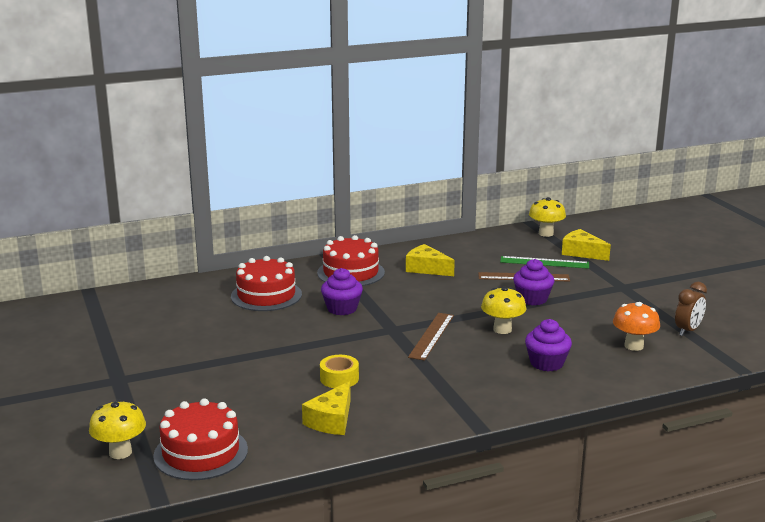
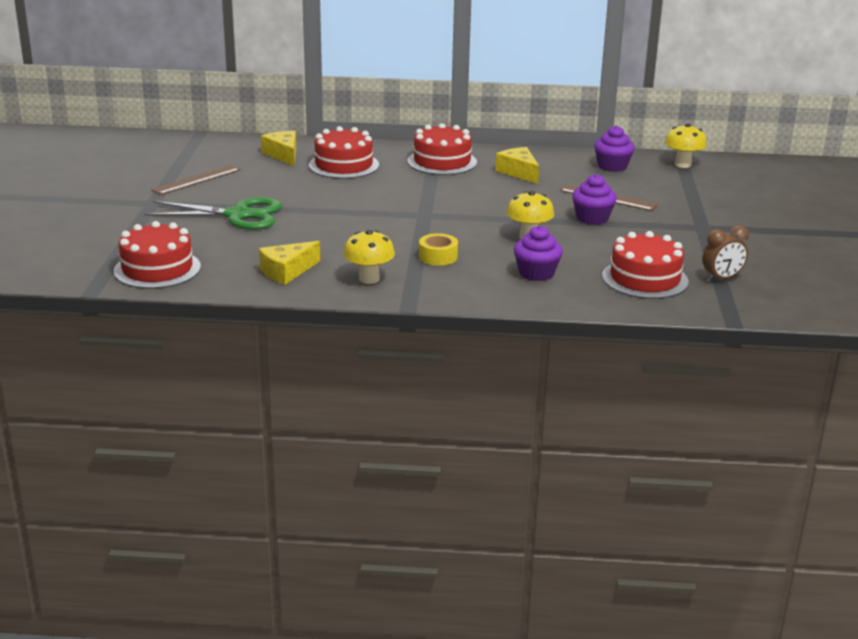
camera: 25 degrees right, 5 degrees up
(120, 452) = (98, 254): yellow mushroom -> yellow mushroom (369, 279)
(220, 371) = (238, 215): none -> green scissors
(339, 378) = (330, 242): yellow tape -> yellow tape (438, 257)
(342, 309) = (398, 189): purple cupcake -> purple cupcake (612, 166)
(431, 336) = (454, 228): brown ruler -> brown ruler (196, 180)
(544, 262) = (647, 189): green ruler -> none
(582, 253) = (699, 188): yellow cheese -> yellow cheese (283, 155)
(634, 346) = (645, 279): orange mushroom -> red cake

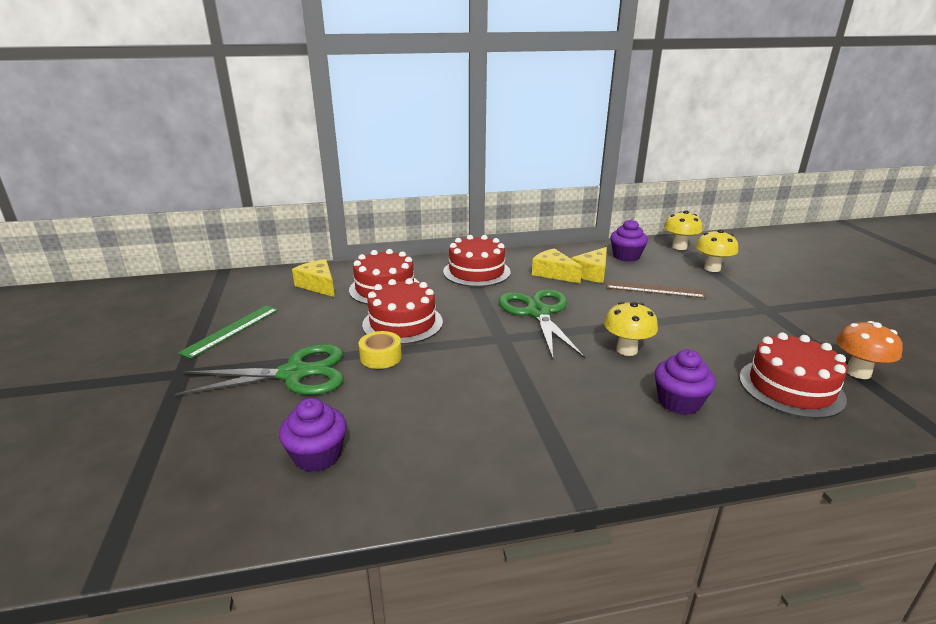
camera: 15 degrees left, 0 degrees up
(157, 269) = (205, 495): red cake -> red cake (402, 323)
(196, 180) = (231, 330): brown ruler -> green ruler
(287, 271) = (390, 461): yellow cheese -> yellow cheese (592, 273)
(369, 279) = (501, 452): yellow mushroom -> yellow mushroom (712, 268)
(438, 257) = (556, 397): yellow tape -> yellow tape (381, 357)
(473, 201) = (538, 312): none -> green scissors
(592, 218) = (663, 315): purple cupcake -> purple cupcake (317, 455)
(721, 279) = (858, 372): brown clock -> orange mushroom

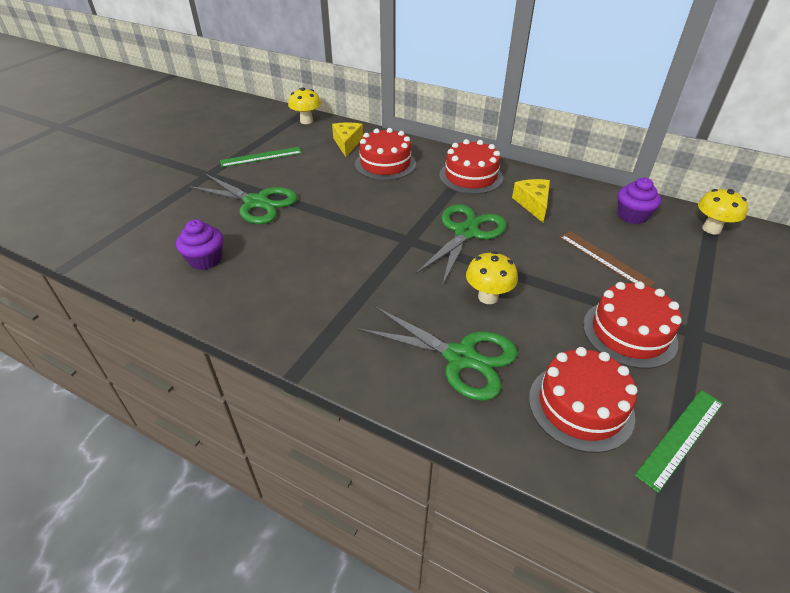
camera: 40 degrees right, 15 degrees up
(381, 357) = (315, 215): yellow tape -> none
(402, 323) = (360, 196): red cake -> red cake (629, 333)
(592, 273) = (569, 218): yellow cheese -> none
(679, 402) = (461, 357): purple cupcake -> green scissors
(712, 268) = (708, 266): yellow mushroom -> yellow mushroom (306, 121)
(858, 372) = (680, 437): orange mushroom -> green ruler

